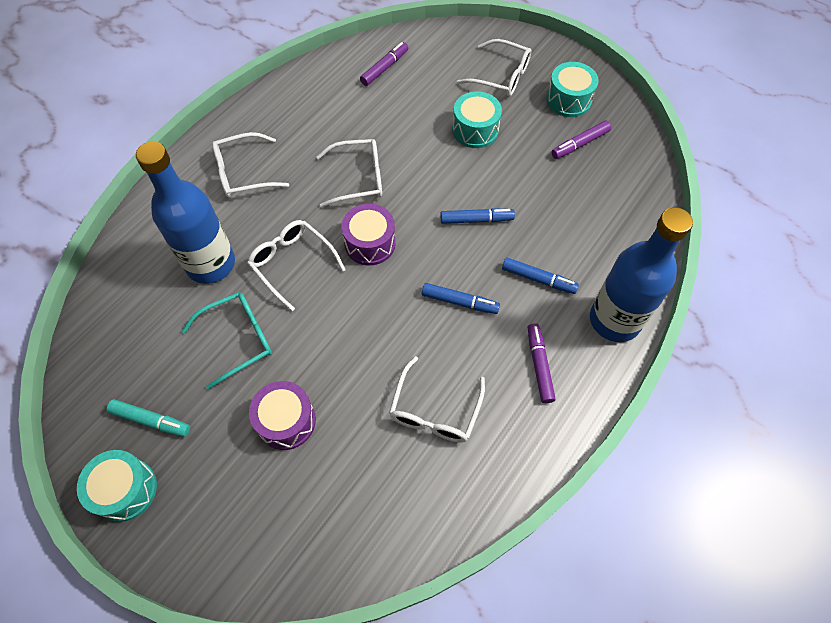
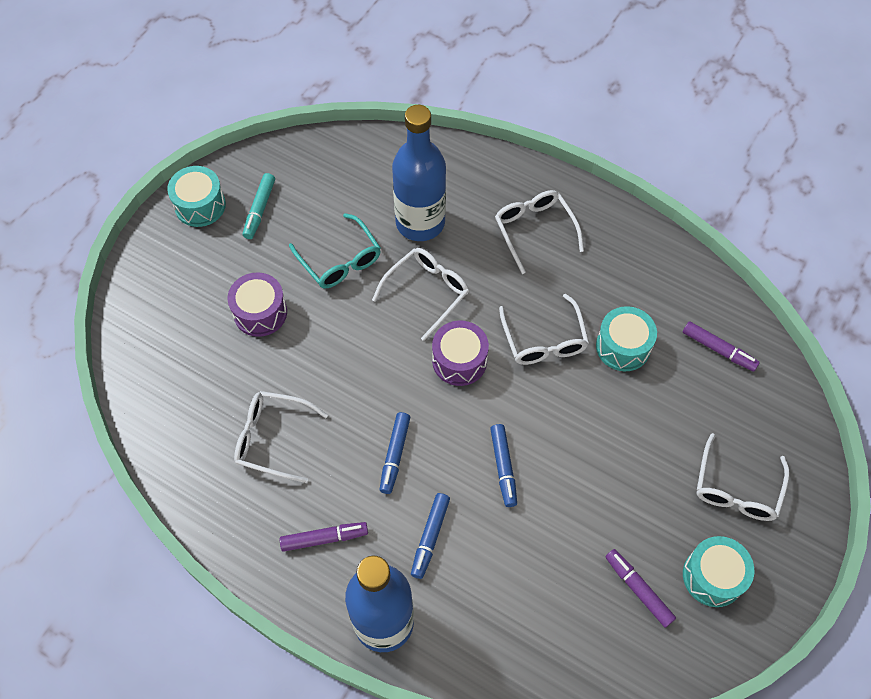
camera: 85 degrees right, 0 degrees up
(475, 130) = (638, 460): turquoise drum -> turquoise drum (623, 346)

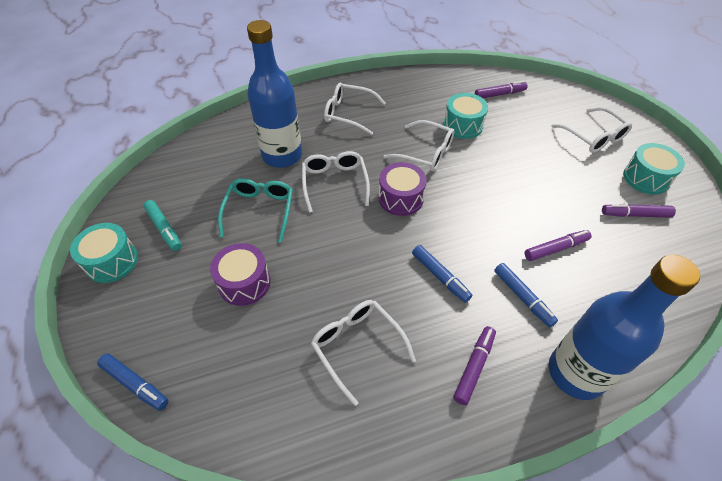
camera: 50 degrees left, 10 degrees down
(272, 438) = (357, 346): white glasses -> white glasses turned 90 degrees clockwise
(340, 260) = (260, 210): turquoise glasses -> turquoise glasses turned 90 degrees counterclockwise
(503, 467) = (499, 225): blue marker -> blue marker (135, 384)
(517, 535) = (556, 249): none -> purple marker

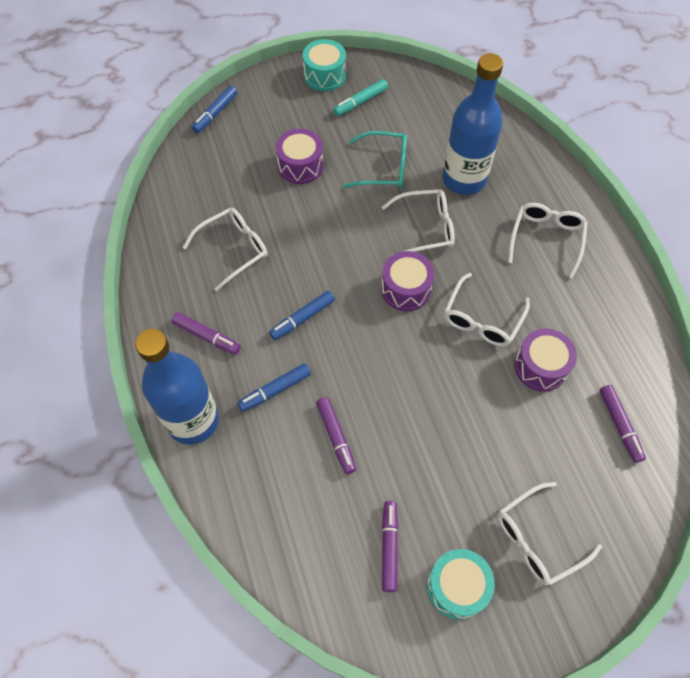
camera: 90 degrees right, 10 degrees up
(463, 125) = (540, 367): turquoise drum -> purple drum

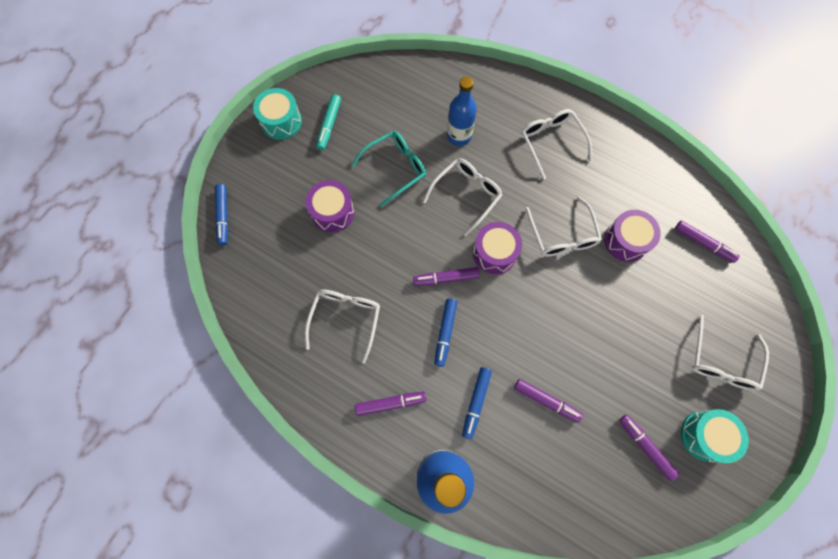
camera: 40 degrees left, 10 degrees up
(344, 278) = (446, 278): none -> purple marker
(464, 179) = (459, 136): blue bottle -> blue bottle, size x0.63

